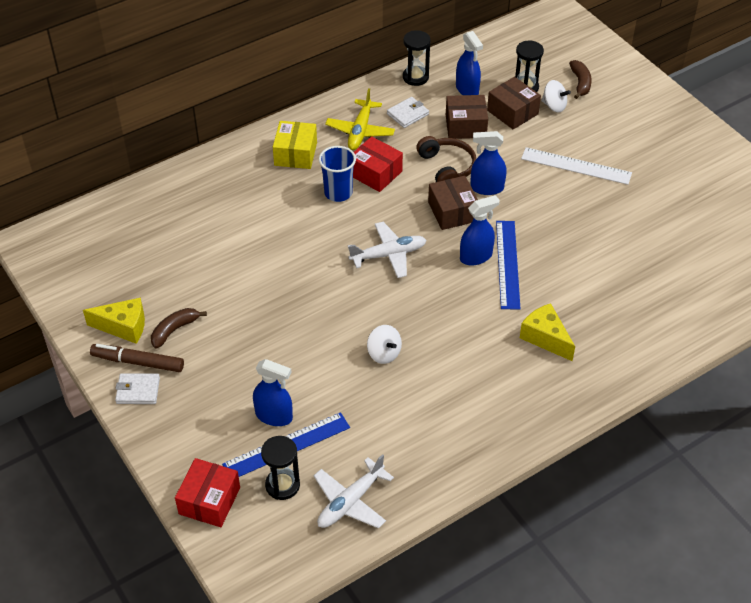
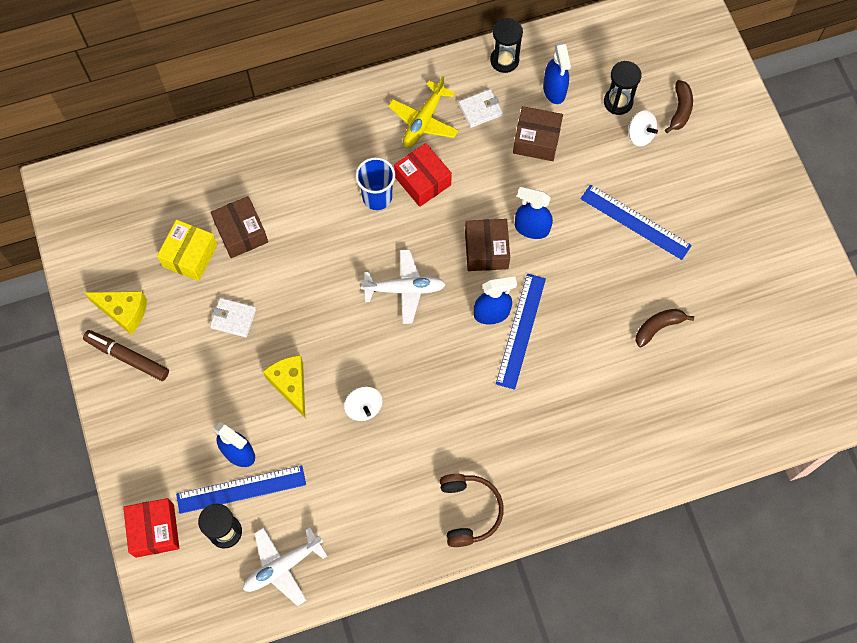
camera: 15 degrees right, 20 degrees up
(138, 390) = (119, 390): white wallet -> white wallet (233, 318)
(174, 330) = (171, 328): brown banana -> brown banana (658, 327)
(209, 501) = (154, 530): red box -> red box turned 45 degrees counterclockwise
(295, 154) = (348, 136): yellow box -> yellow box (190, 256)
(447, 167) = (499, 191): brown headphones -> brown headphones (469, 511)
(512, 112) = (592, 133): brown box -> brown box (241, 233)
(545, 338) = (528, 430): yellow cheese -> yellow cheese (290, 385)
(576, 166) = (635, 222): white ruler -> blue ruler

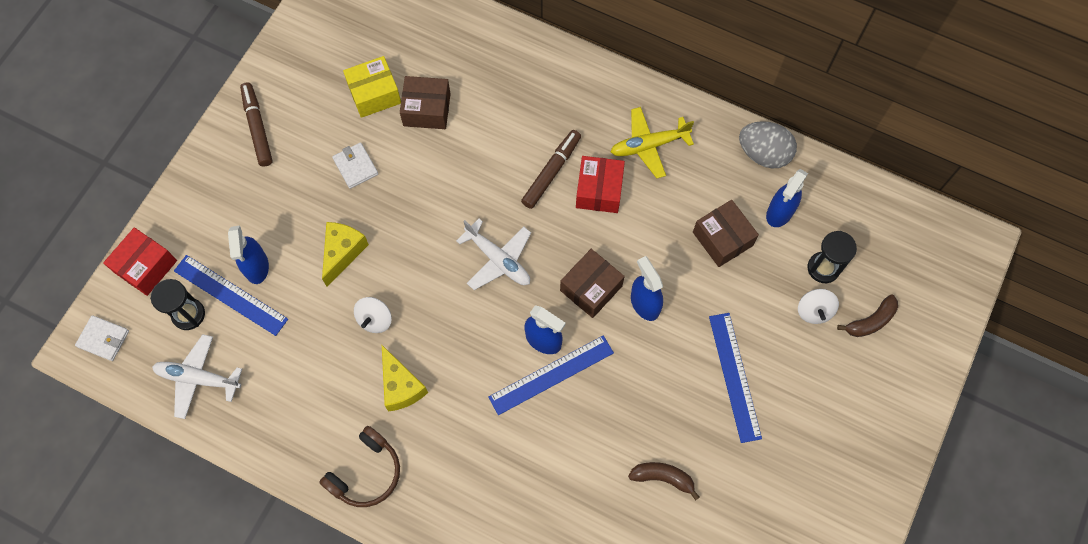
camera: 45 degrees right, 0 degrees up
(124, 312) = (289, 93): yellow cheese -> yellow cheese (401, 386)
(241, 233) = (427, 109): brown box -> brown box turned 75 degrees clockwise
(377, 197) = (551, 172): blue cup -> brown marker
(480, 109) = (703, 175): white wallet -> white wallet (103, 339)
(504, 60) = (763, 154): black hourglass -> grey egg

